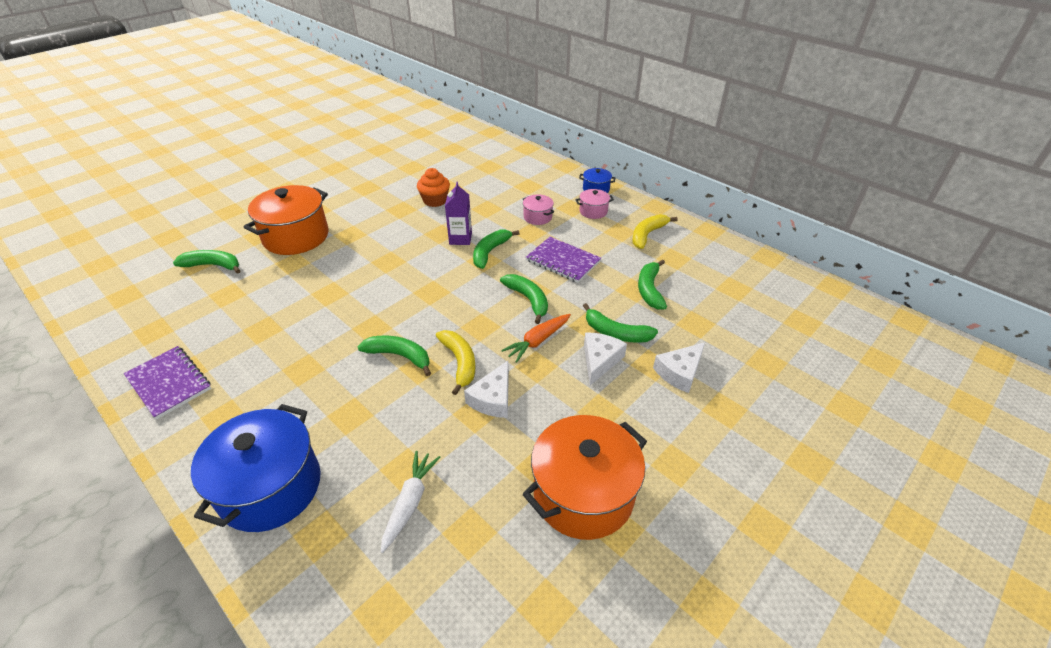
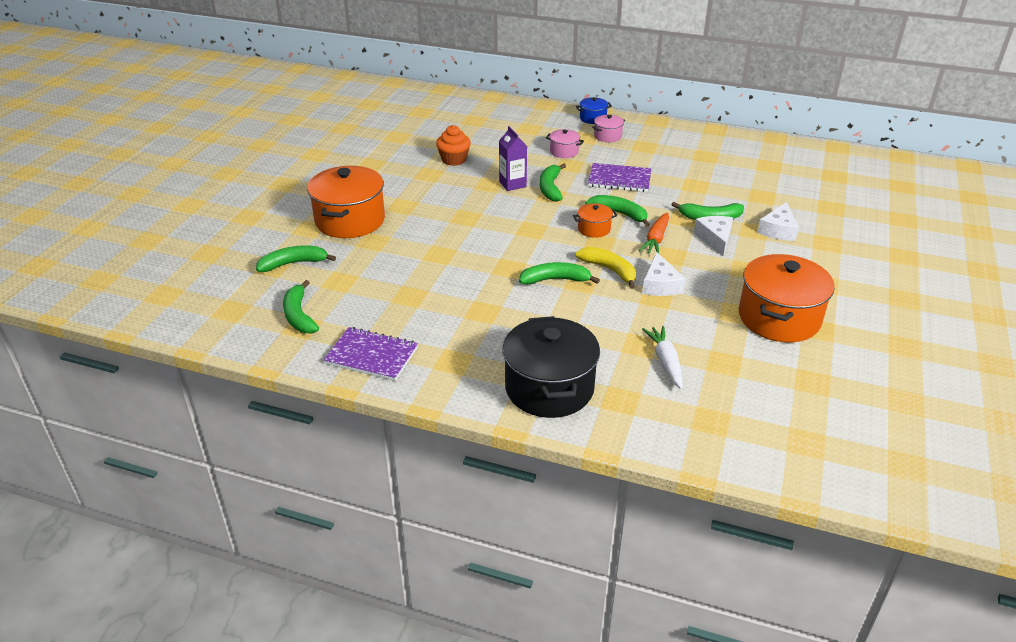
camera: 25 degrees left, 5 degrees down
(270, 487) = (549, 388): blue pot -> black pot
(488, 309) = (594, 229): none -> orange pot
(647, 235) = (669, 144): yellow banana -> none
(649, 290) = (708, 182): green banana -> green banana (299, 315)

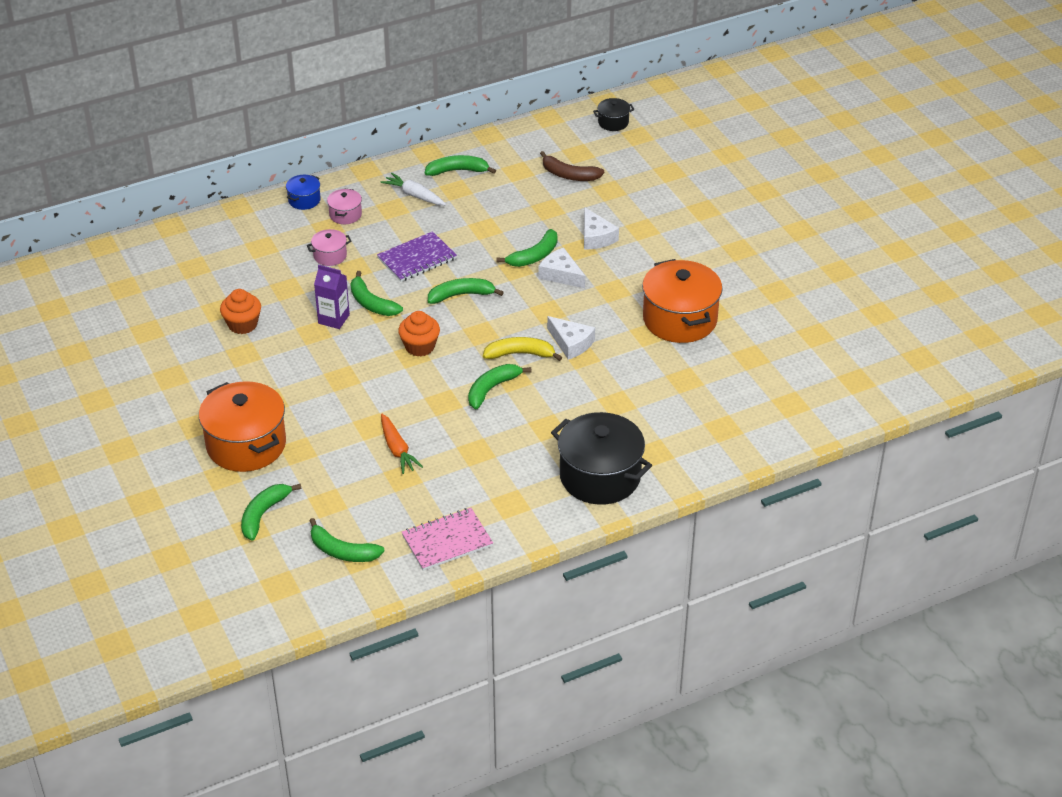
camera: 45 degrees left, 5 degrees up
(371, 356) = (447, 541): purple notebook -> pink notebook
(544, 227) = (420, 346): none -> orange cupcake
(594, 229) = (460, 323): orange pot -> none
(656, 239) = (519, 303): orange carrot -> orange carrot (397, 449)
(665, 361) = (647, 404): white carrot -> white carrot (414, 195)
(722, 147) = (457, 171): none -> green banana
(808, 185) = (569, 175): none -> brown banana
(891, 170) = (613, 122): none -> black pot

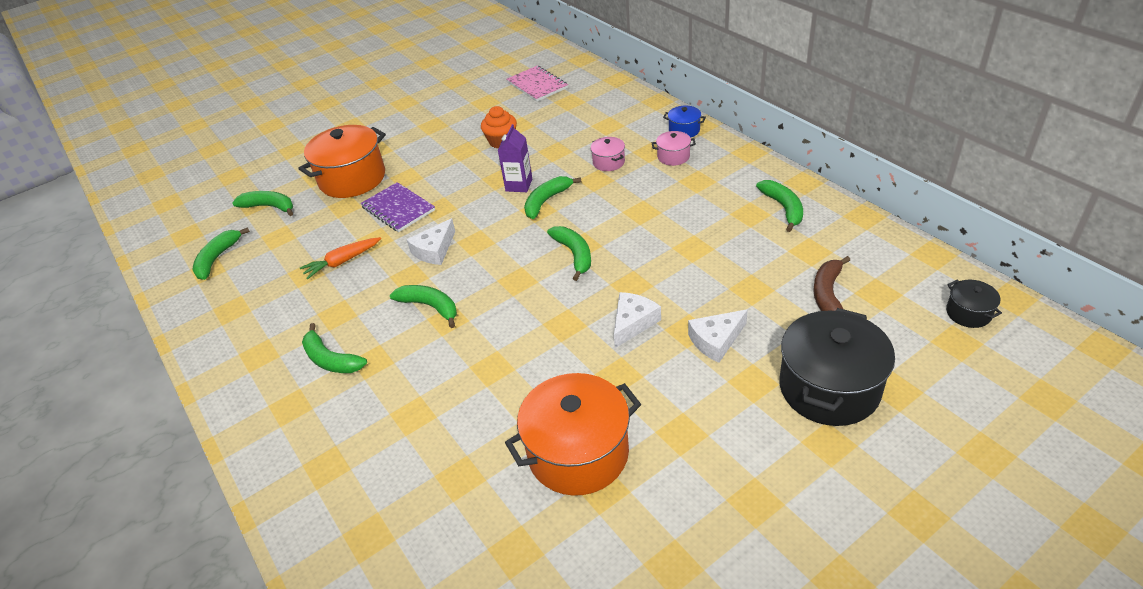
camera: 85 degrees right, 0 degrees up
(414, 195) = (725, 189): white carrot -> none
(417, 258) = (623, 213): purple notebook -> purple notebook (398, 209)
(420, 346) = (489, 244): orange cupcake -> none
(447, 541) = (215, 320): pink notebook -> pink notebook (537, 85)
(520, 354) = (488, 317): yellow banana -> none
(534, 256) = (659, 295): green banana -> green banana (331, 359)
(571, 343) = (512, 354): white cheese -> white cheese (434, 250)
(600, 476) = (290, 421): black pot -> black pot (829, 388)

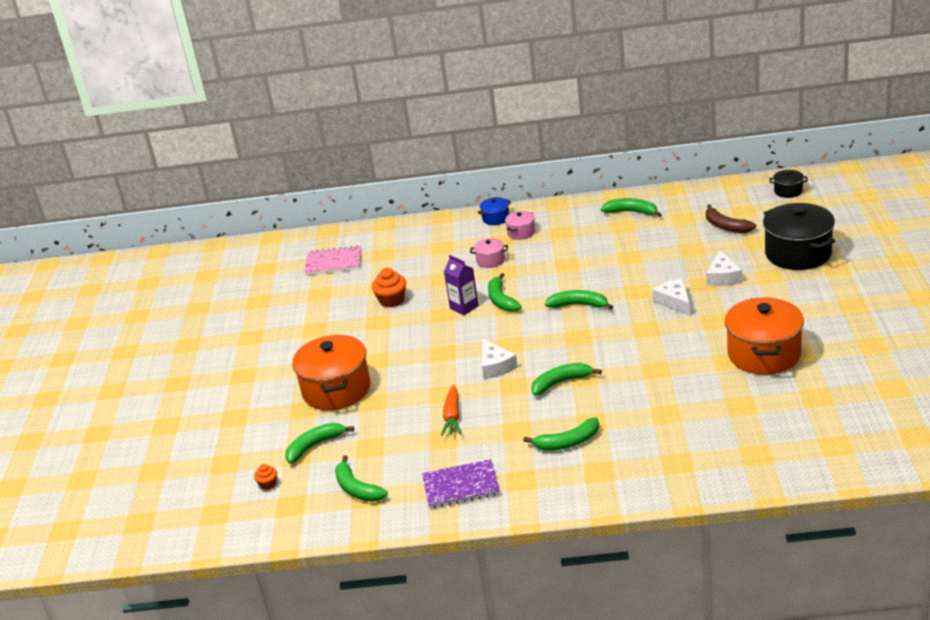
camera: 55 degrees left, 10 degrees down
(211, 209) = (268, 484): none -> orange cupcake
(398, 209) = (416, 373): purple notebook -> purple notebook (461, 486)

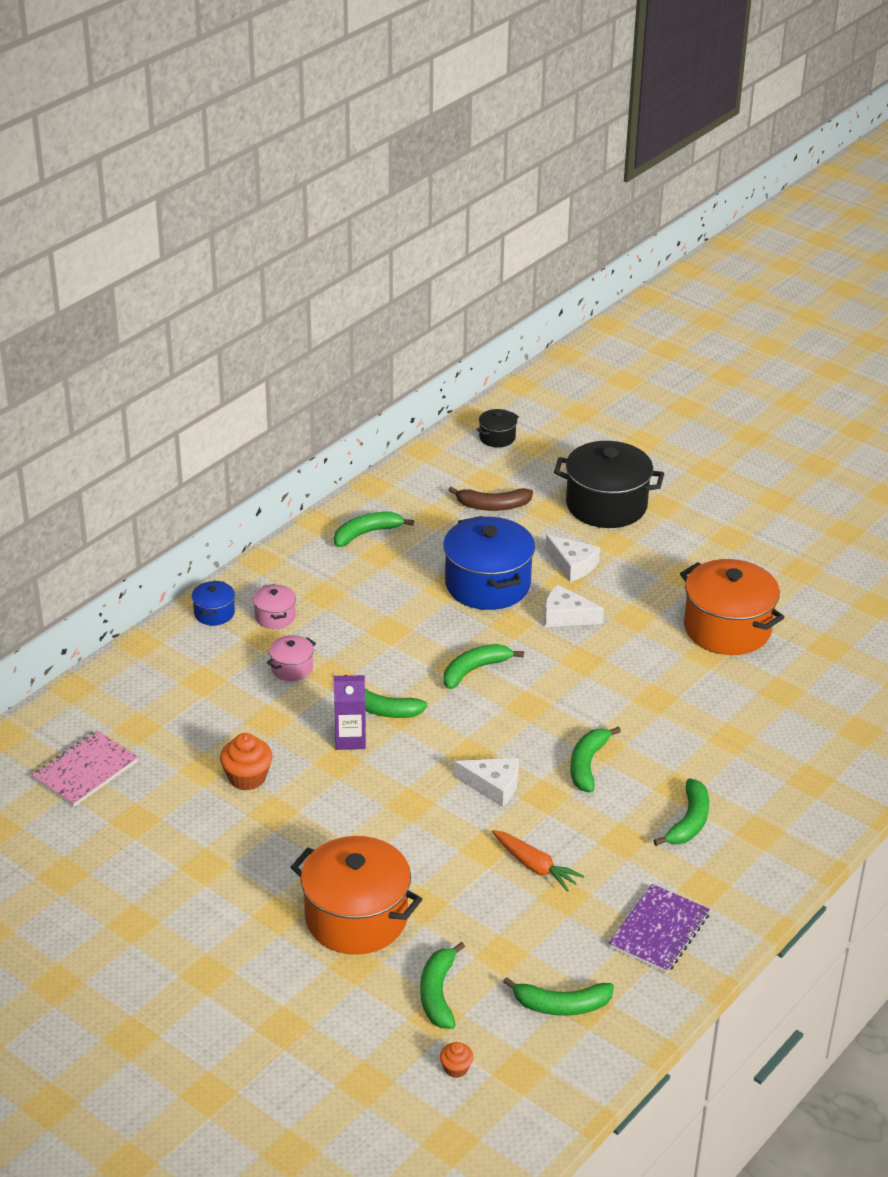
camera: 55 degrees left, 5 degrees up
(656, 265) = (487, 584): none -> blue pot

